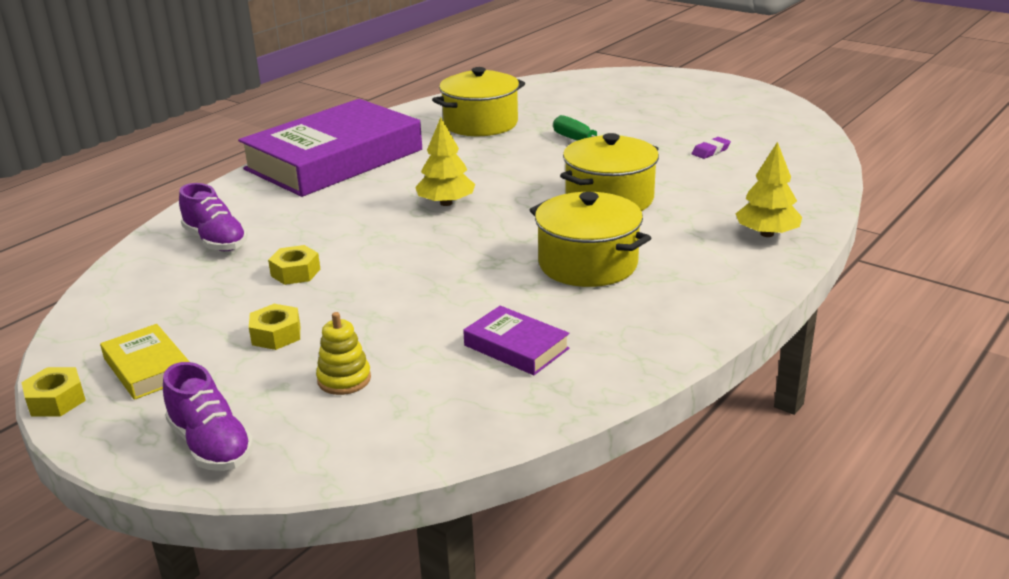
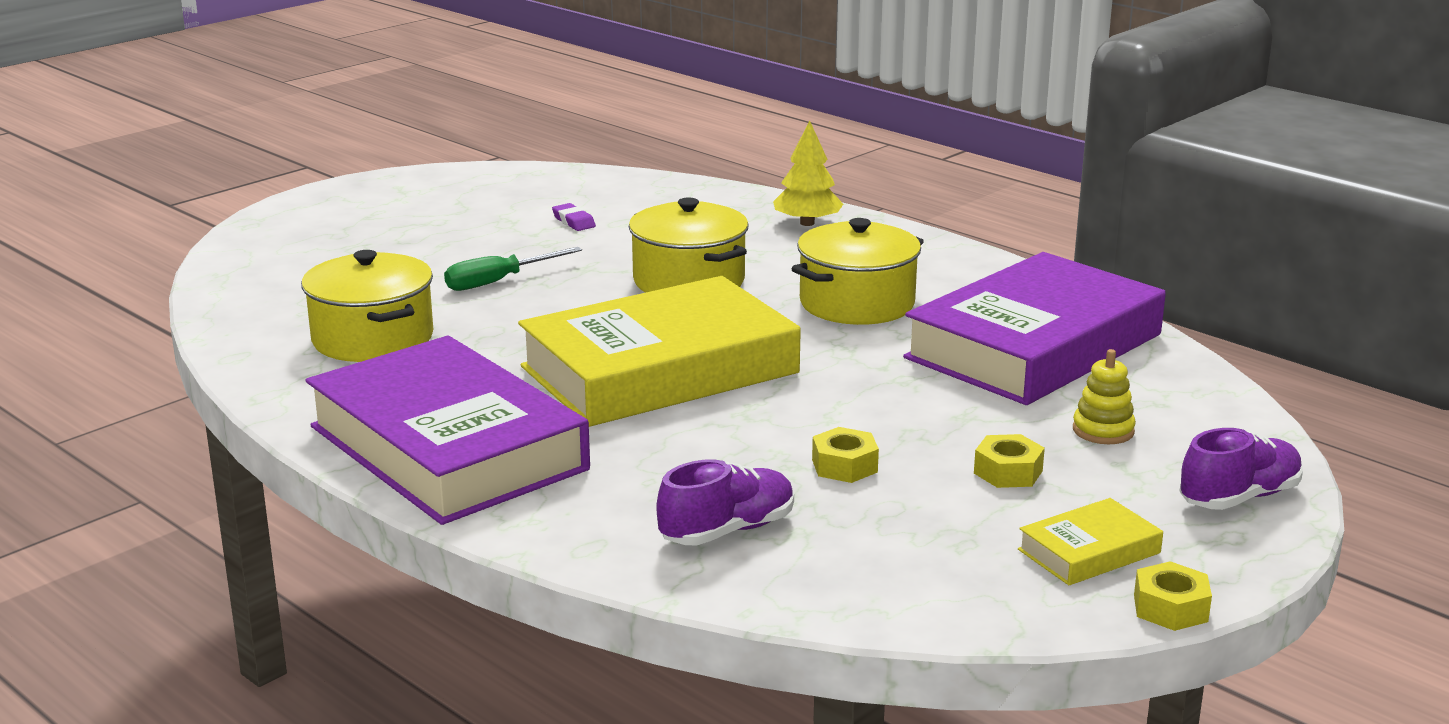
camera: 85 degrees left, 5 degrees down
(446, 203) = (659, 370): yellow tree -> yellow book
(516, 347) = (1034, 346): purple book -> purple book, size x2.40

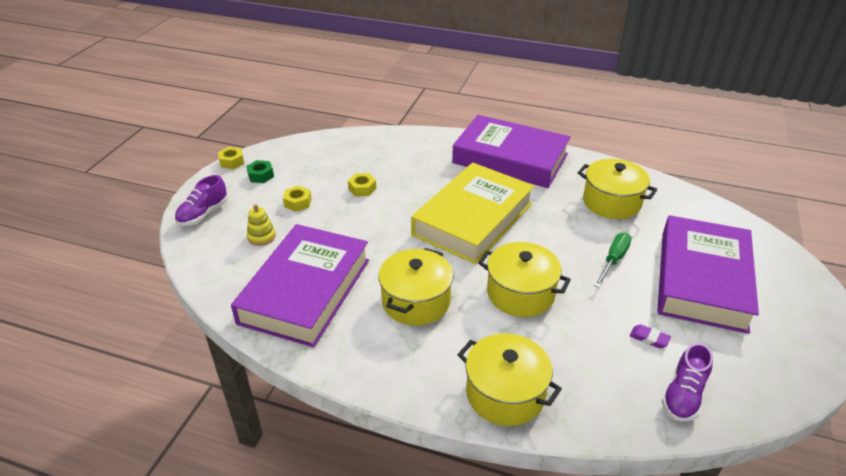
camera: 155 degrees right, 15 degrees up
(410, 243) = (702, 280): none -> purple book
(727, 531) = (386, 152): purple shoe -> purple shoe (683, 396)
(807, 223) = (505, 394): yellow tree -> yellow pot
(1089, 551) = (261, 175): yellow book -> green nut

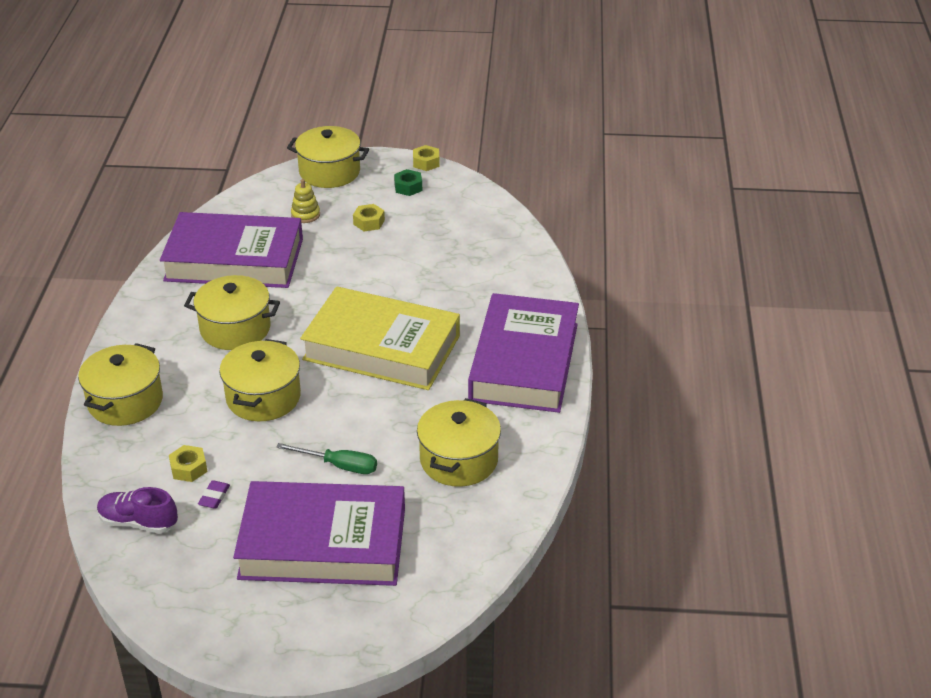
camera: 75 degrees right, 0 degrees up
(203, 214) = (329, 172): purple shoe -> yellow pot
(362, 189) = (410, 258): yellow nut -> yellow nut (189, 468)

